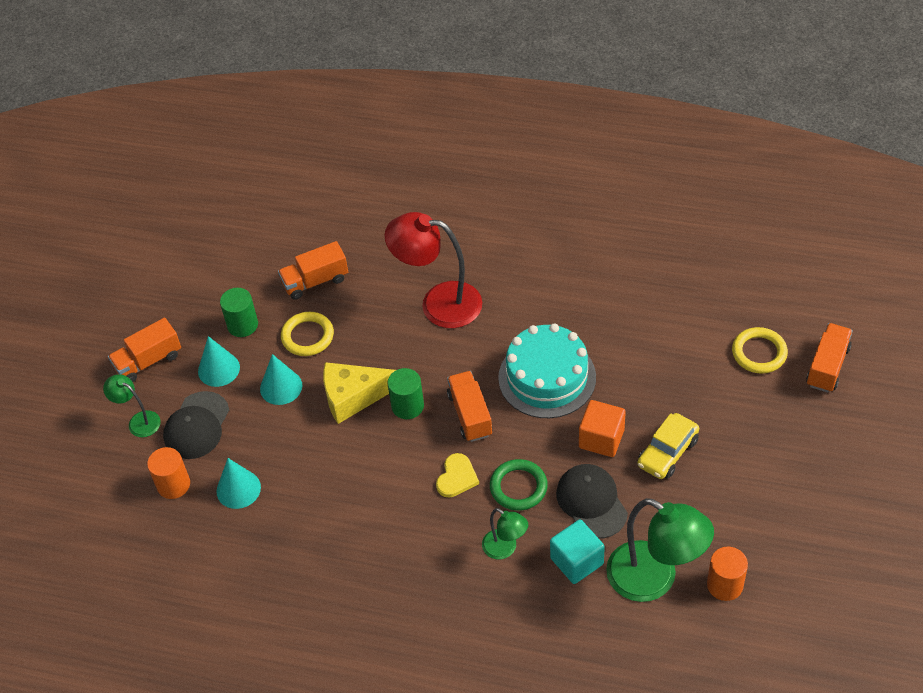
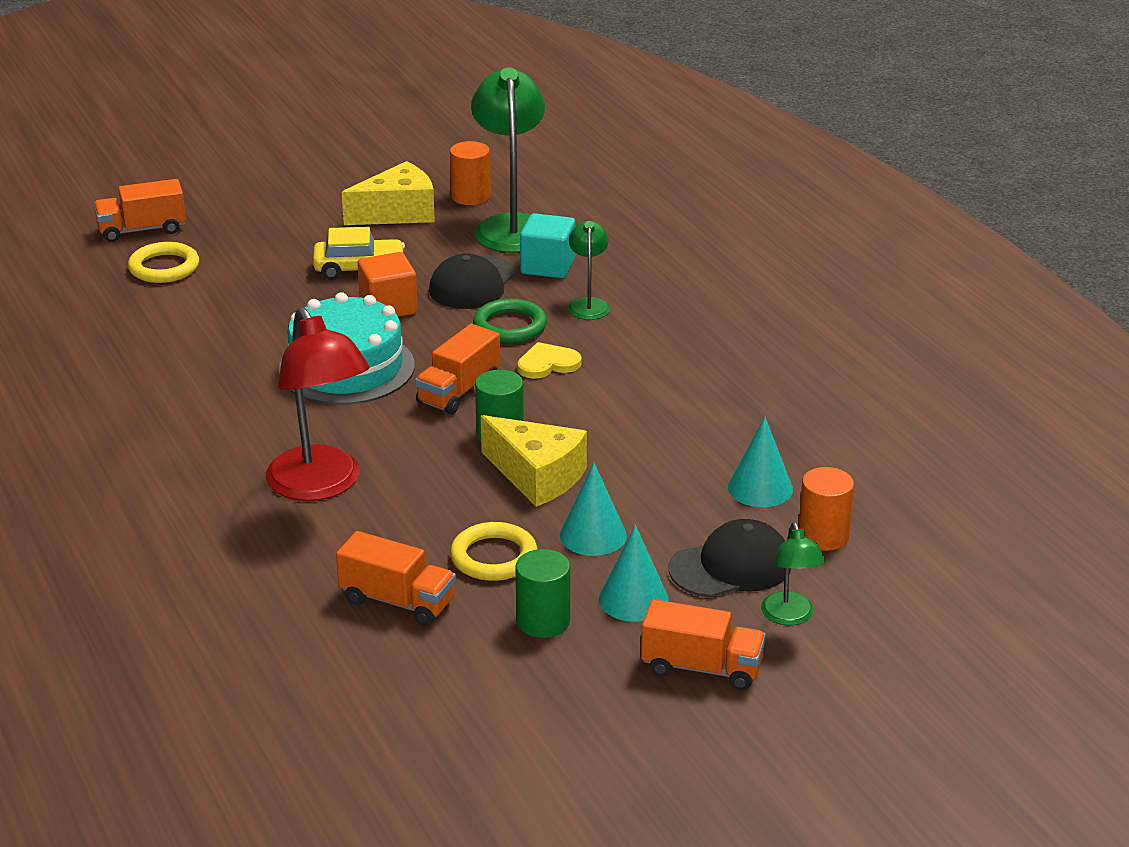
camera: 135 degrees left, 20 degrees down
(734, 523) = (398, 213): none -> yellow cheese

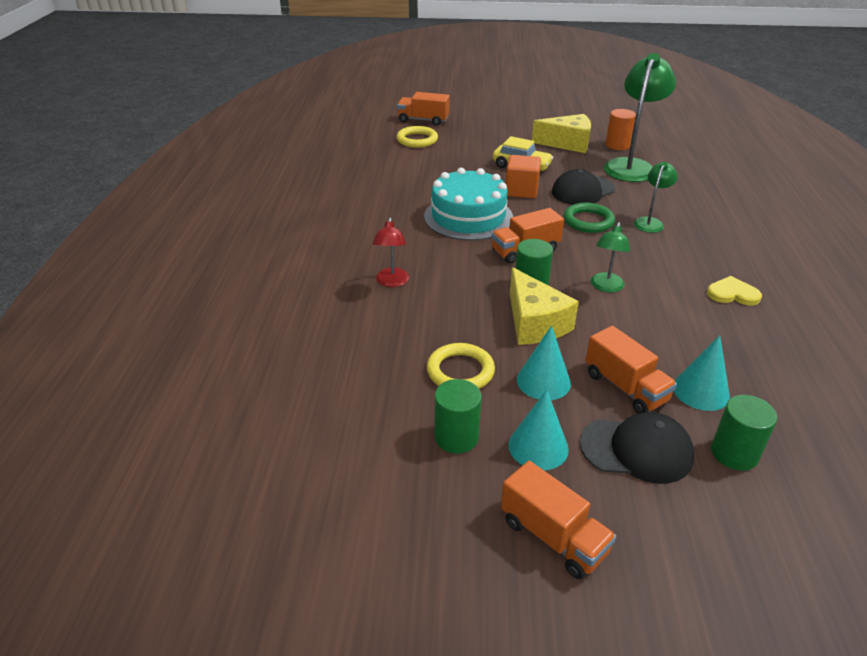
camera: 30 degrees right, 5 degrees up
(321, 486) = (391, 282): red lamp -> red lamp, size x0.51
(397, 601) = (370, 379): orange truck -> orange truck (625, 387)
(547, 364) = (596, 251): yellow heart -> yellow heart (732, 294)
(548, 266) = (638, 193): turquoise cube -> none
(790, 617) = (662, 520): green lamp -> green lamp (605, 287)
(823, 536) = (734, 453): orange cylinder -> green cylinder

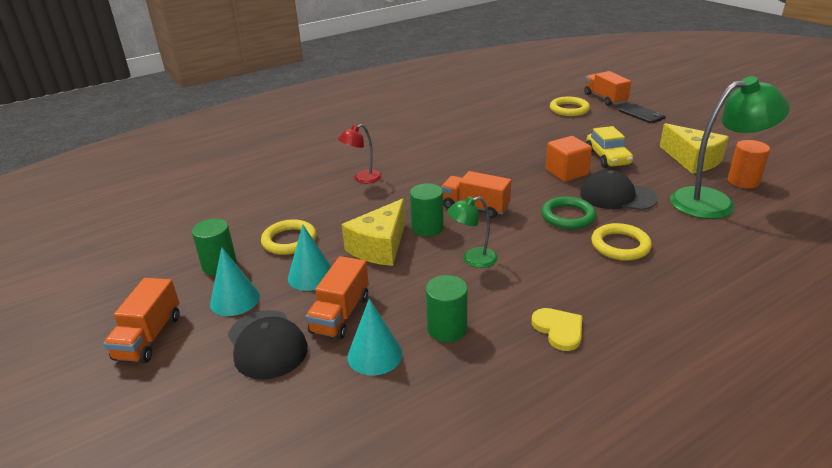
camera: 55 degrees right, 5 degrees down
(468, 217) = (488, 169): turquoise cake -> none
(472, 123) = (641, 114): none -> black phone
(650, 222) = (620, 245): green lamp -> yellow ring
(734, 453) = (304, 398): green cylinder -> green cylinder (447, 328)

